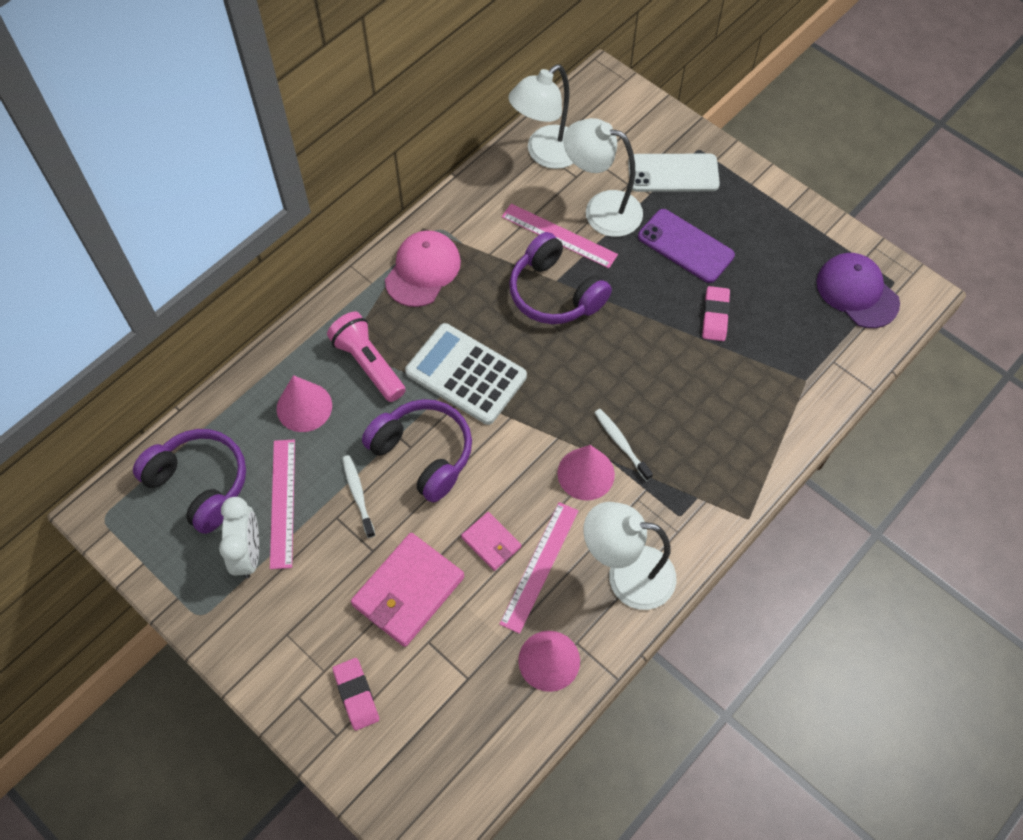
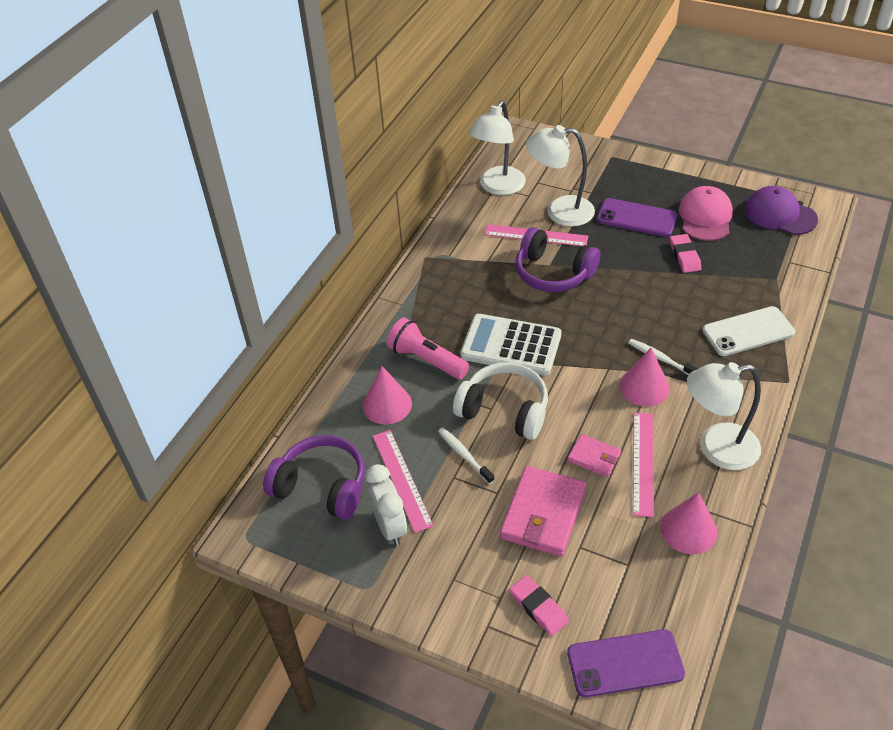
camera: 15 degrees left, 15 degrees down
(413, 785) = (625, 663): none -> purple phone
(423, 270) = (439, 285): pink cap -> pink cap (705, 217)
(423, 454) = (504, 410): purple headphones -> white headphones
(673, 173) = (601, 176): white phone -> white phone (748, 332)

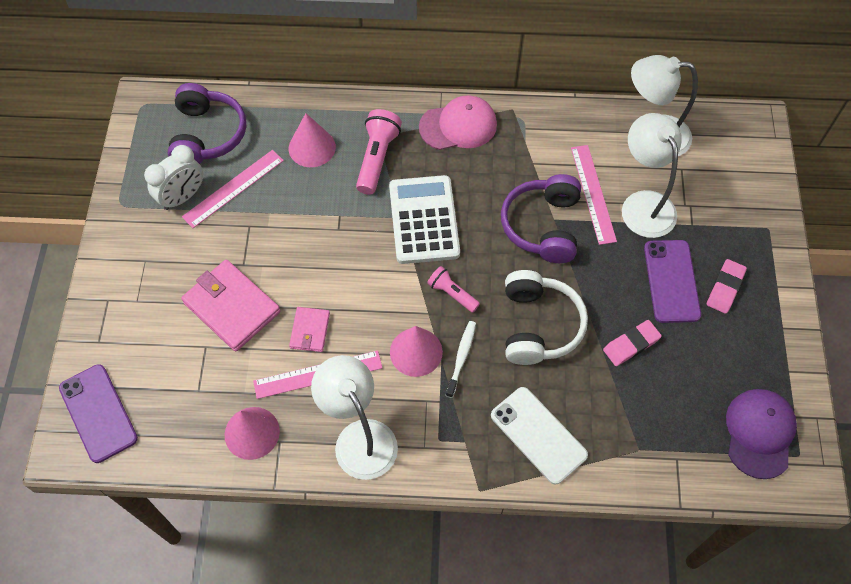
camera: 65 degrees right, 15 degrees up
(464, 455) = (276, 226): white toothbrush -> none
(504, 410) = (340, 240): white headphones -> white headphones (538, 325)
(538, 607) = (134, 332): pink eraser -> pink eraser (725, 288)
(543, 514) = (232, 307): pink wallet -> pink wallet turned 45 degrees clockwise
(595, 347) = (452, 293): none -> pink flashlight
(705, 217) = (711, 351): pink cap -> pink cap (458, 126)

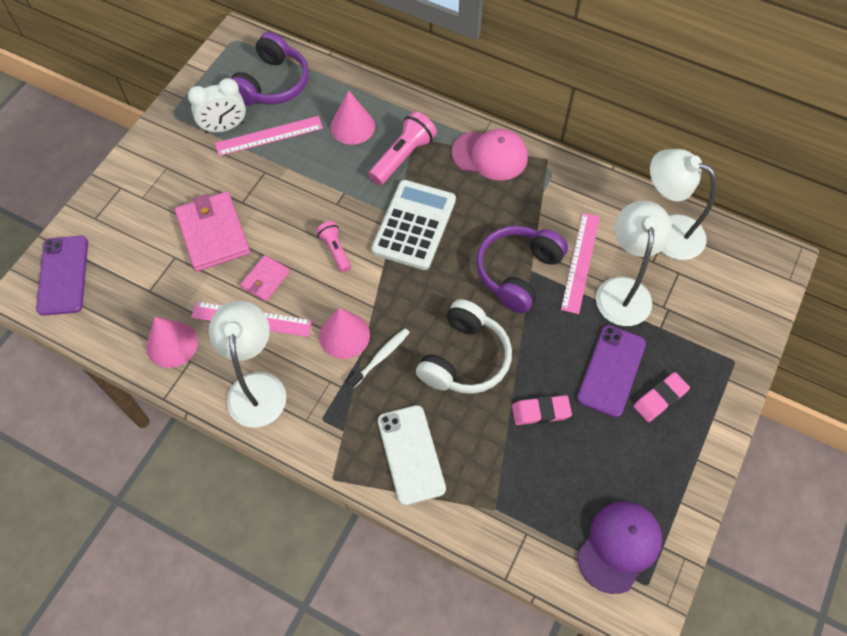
camera: 25 degrees right, 0 degrees up
(452, 293) = (403, 298): pink flashlight -> pink flashlight (335, 250)

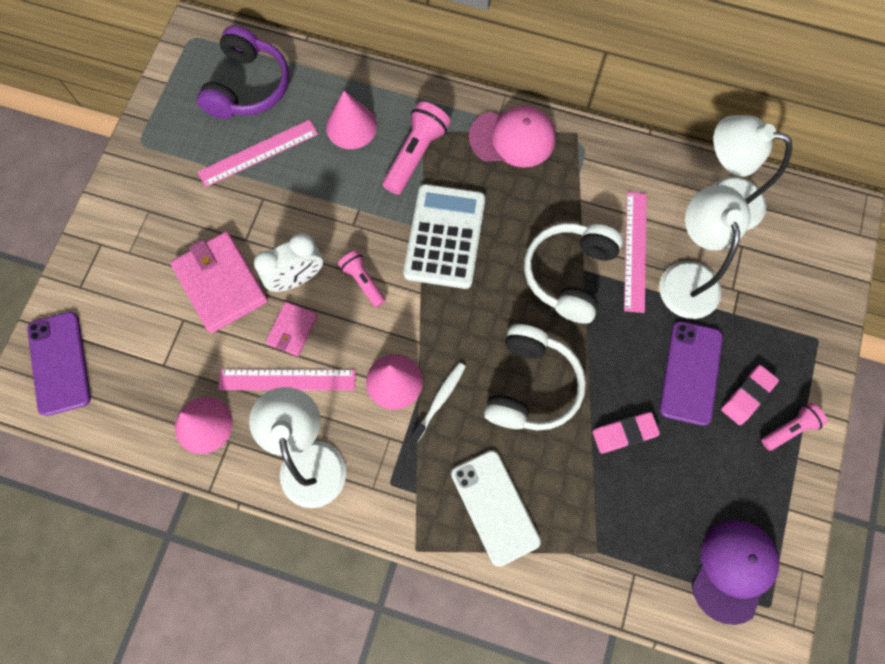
camera: 10 degrees left, 10 degrees up
(224, 127) = (204, 150): white clock -> white clock (297, 278)
(517, 272) = (569, 274): purple headphones -> white headphones
(694, 433) = (789, 429): none -> pink flashlight

